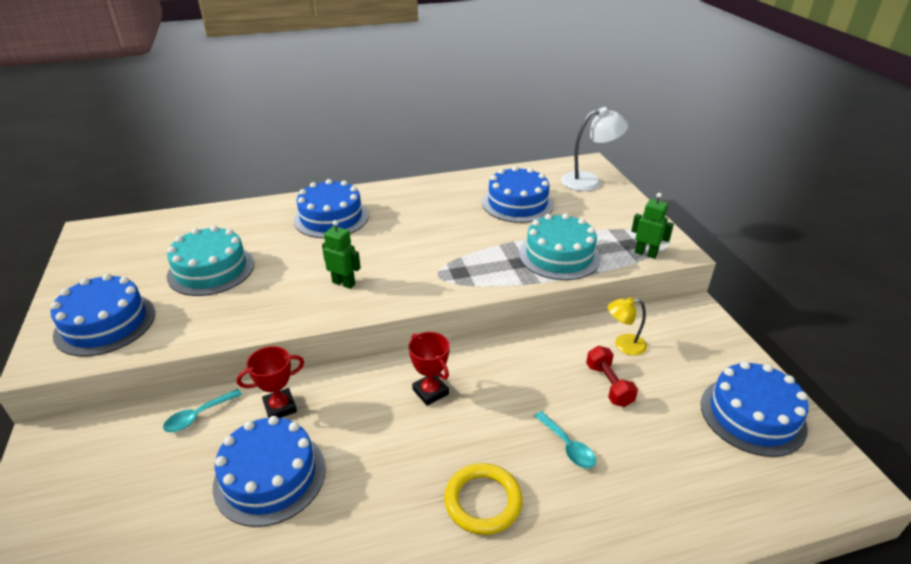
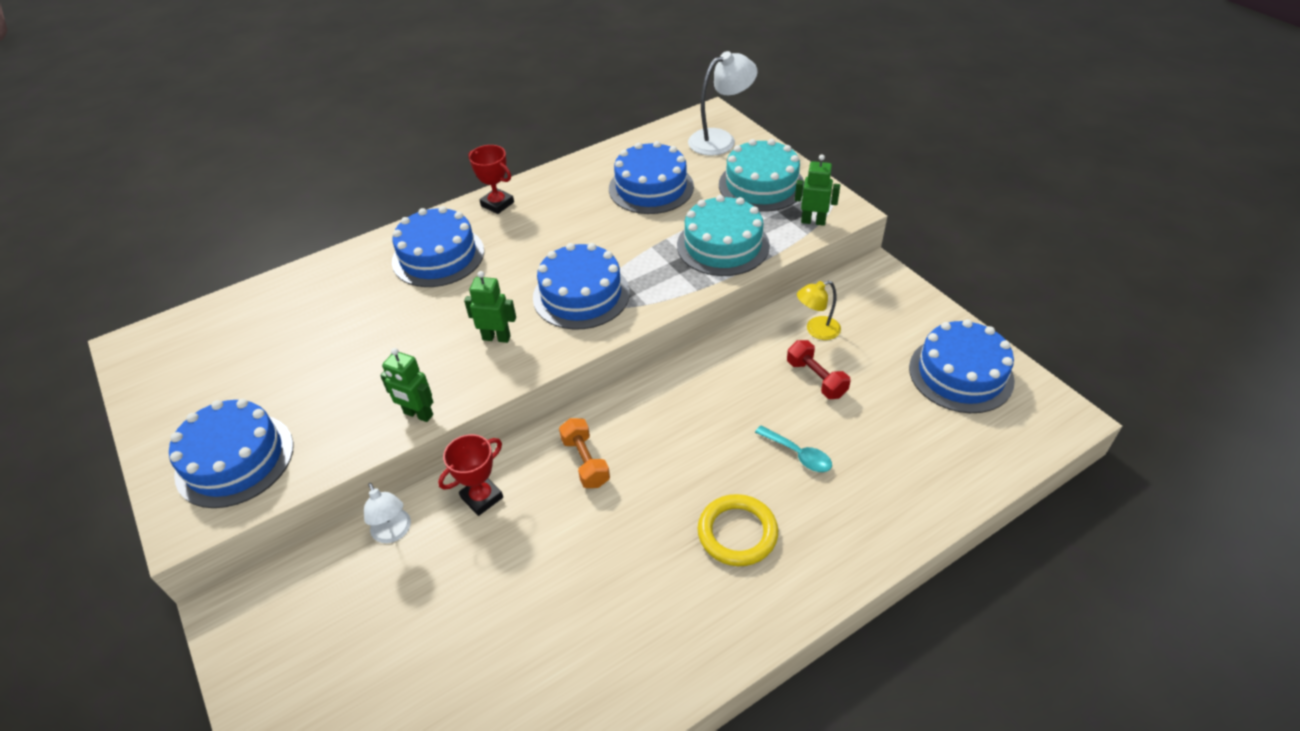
camera: 15 degrees left, 10 degrees up
(198, 416) = (394, 533): turquoise spoon -> white lamp
(211, 270) = (326, 359): turquoise cake -> turquoise cake (761, 185)
(254, 325) = (418, 414): none -> green robot
(270, 476) = (509, 572): blue cake -> blue cake (581, 295)
(377, 401) = (585, 462): none -> orange dumbbell
(430, 392) = (637, 435): red trophy -> red trophy (497, 204)

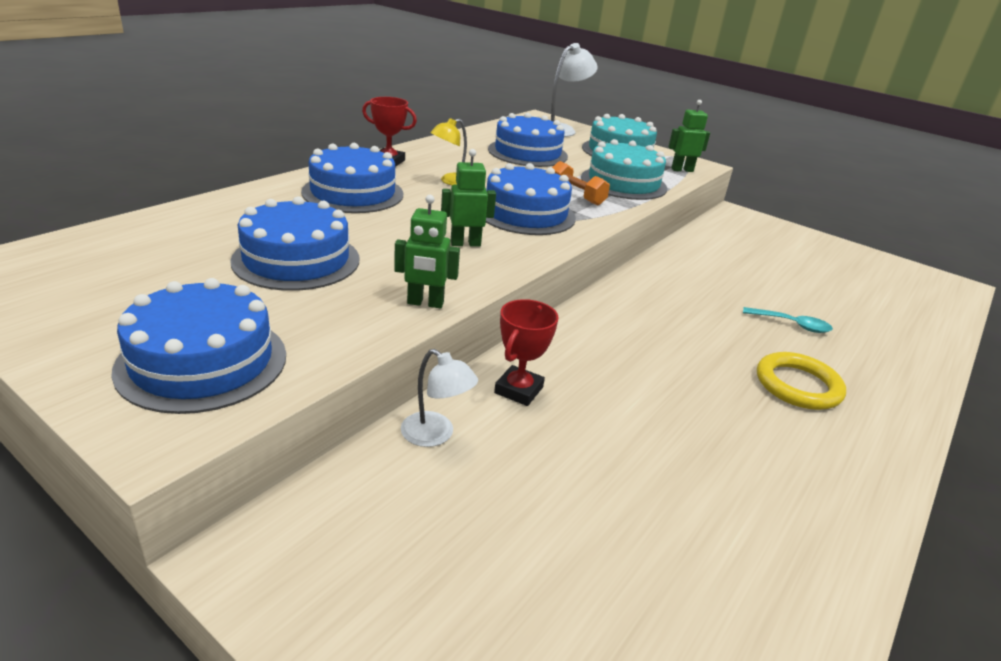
camera: 25 degrees left, 15 degrees down
(585, 462) = (605, 349): orange dumbbell -> orange dumbbell (576, 195)
(816, 330) = (725, 247): yellow lamp -> yellow lamp (451, 181)
(816, 379) = (755, 276): red dumbbell -> none
(961, 374) = (858, 266): blue cake -> blue cake (296, 260)

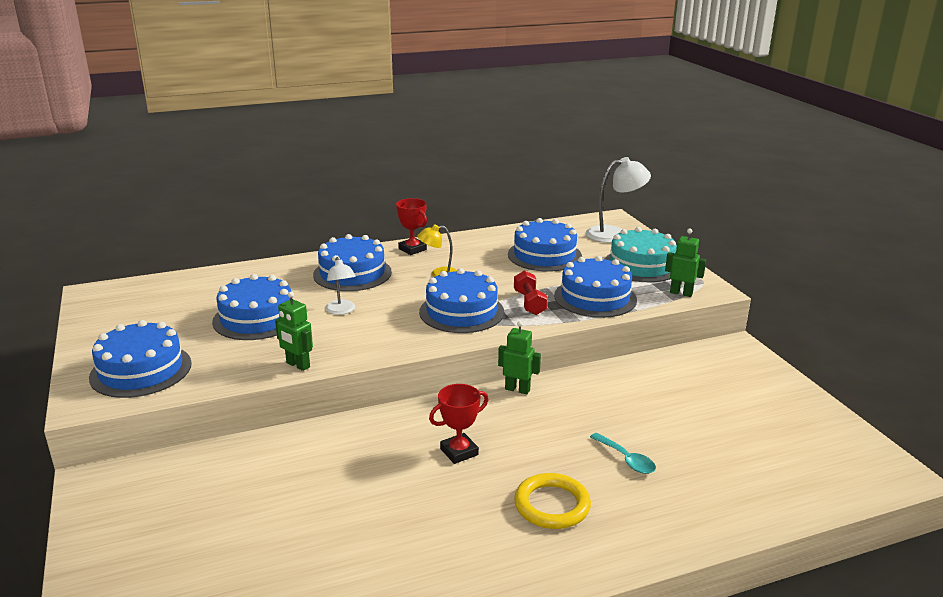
camera: 35 degrees right, 5 degrees down
(435, 435) = (249, 453): white lamp -> white lamp (341, 311)
(465, 243) = (381, 328): green robot -> green robot (517, 389)
(518, 390) = (332, 442): red trophy -> red trophy (459, 452)
(576, 195) = (529, 303): orange dumbbell -> red dumbbell
(623, 183) = (595, 297): turquoise cake -> blue cake

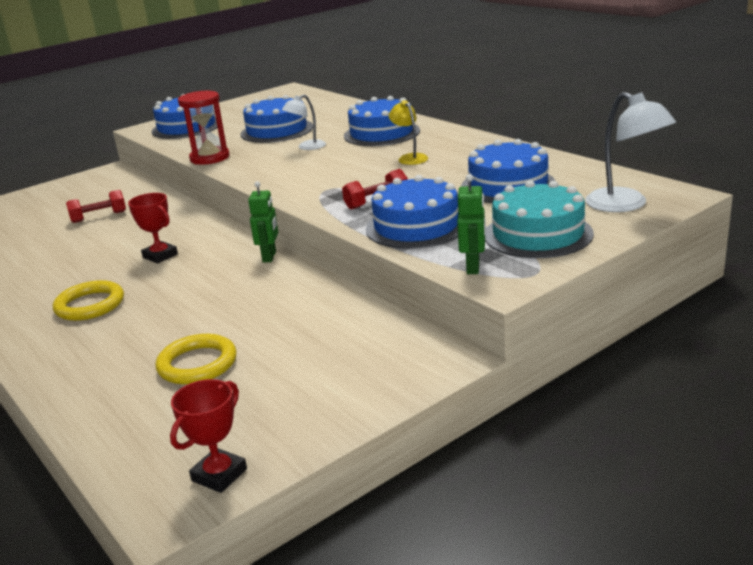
camera: 75 degrees right, 0 degrees up
(284, 493) = (99, 217): none -> red dumbbell
(297, 365) = (210, 158): green robot -> red hourglass
(412, 249) = (457, 137): red trophy -> red trophy (219, 475)
(461, 312) = (335, 182): blue cake -> none
(626, 459) = (163, 326): turquoise spoon -> none
(704, 446) = (197, 364): none -> yellow ring

